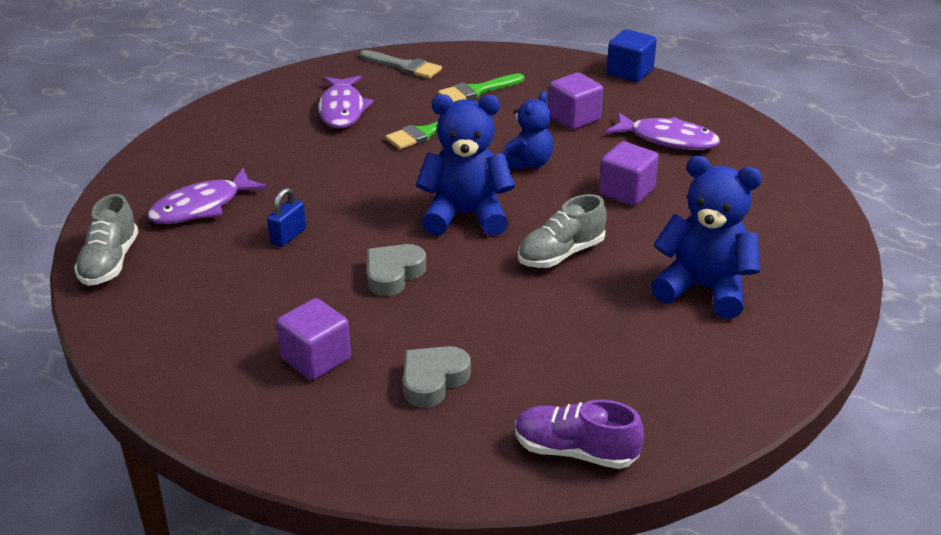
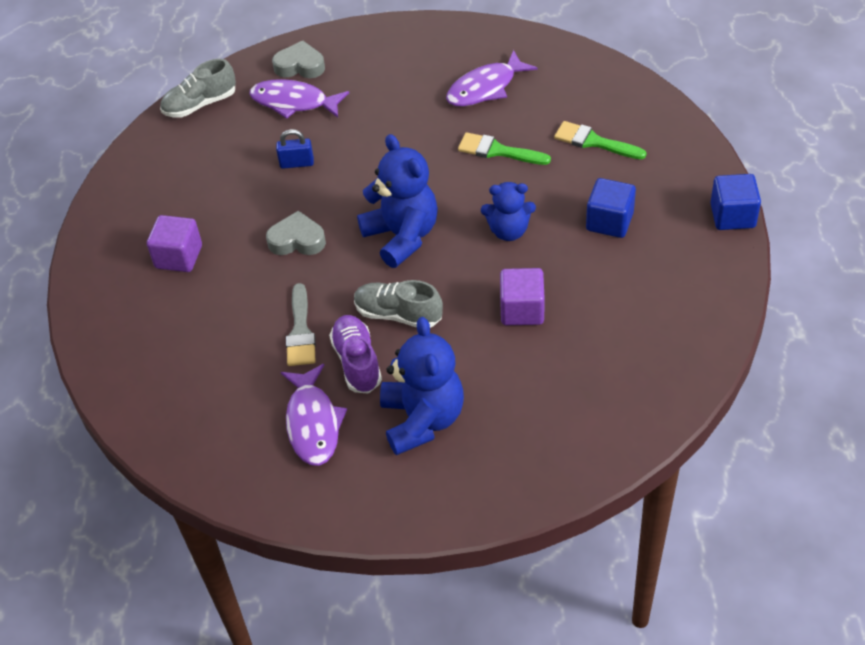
camera: 60 degrees right, 15 degrees up
(404, 66) = (589, 79): grey brush -> grey brush (300, 331)
(433, 380) = (199, 324): grey heart -> grey heart (300, 66)
(574, 118) = (609, 221): purple cube -> blue cube
(575, 451) = (180, 433): purple shoe -> purple shoe (357, 362)
(668, 139) = (634, 297): purple fish -> purple fish (313, 423)

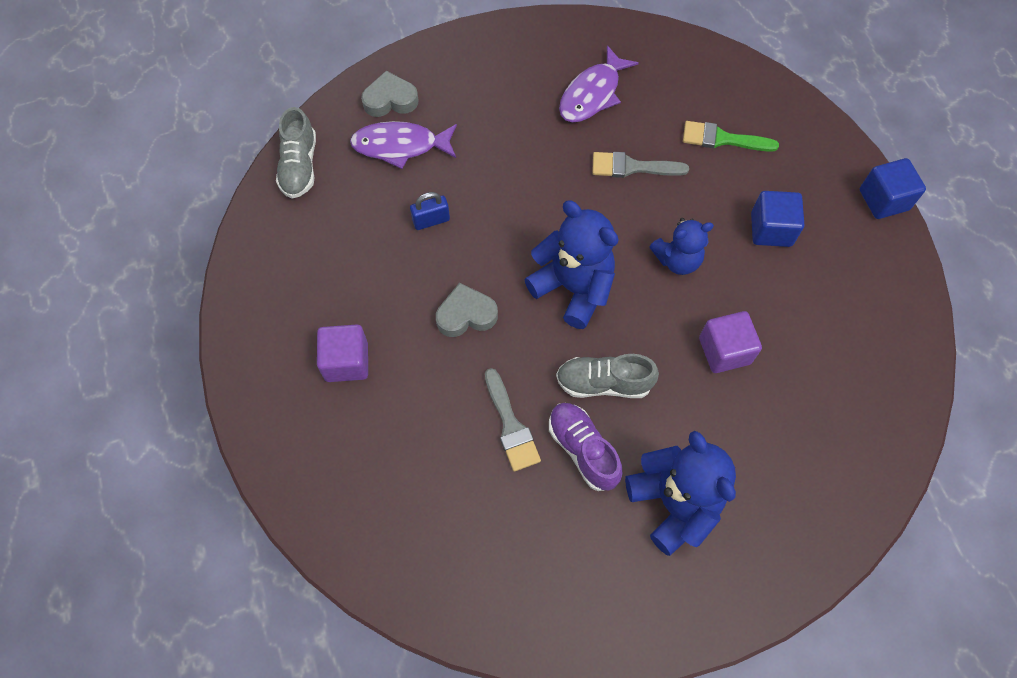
camera: 20 degrees left, 15 degrees up
(200, 104) = (299, 166): grey shoe -> grey shoe turned 45 degrees counterclockwise
(313, 423) = (565, 535): purple fish -> none
(498, 151) = (632, 167): green brush -> grey brush

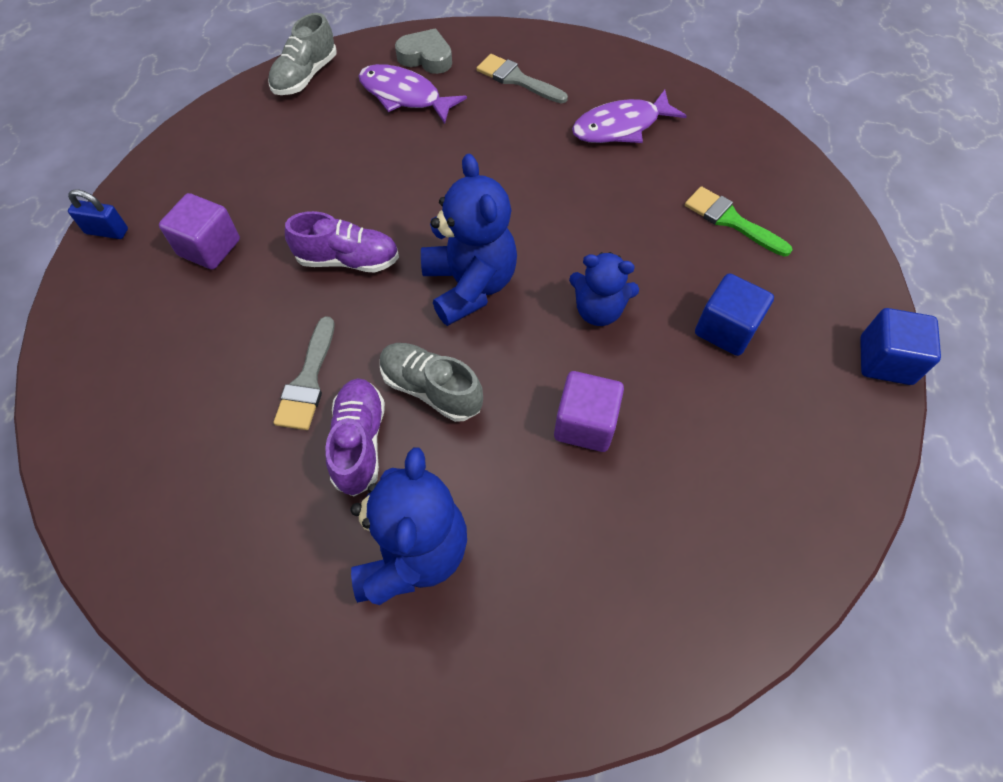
camera: 30 degrees right, 5 degrees down
(431, 220) = (382, 166): blue padlock -> blue padlock (107, 231)
(466, 315) = (348, 260): grey heart -> purple shoe
(632, 167) = (614, 205): grey brush -> grey brush (517, 79)

